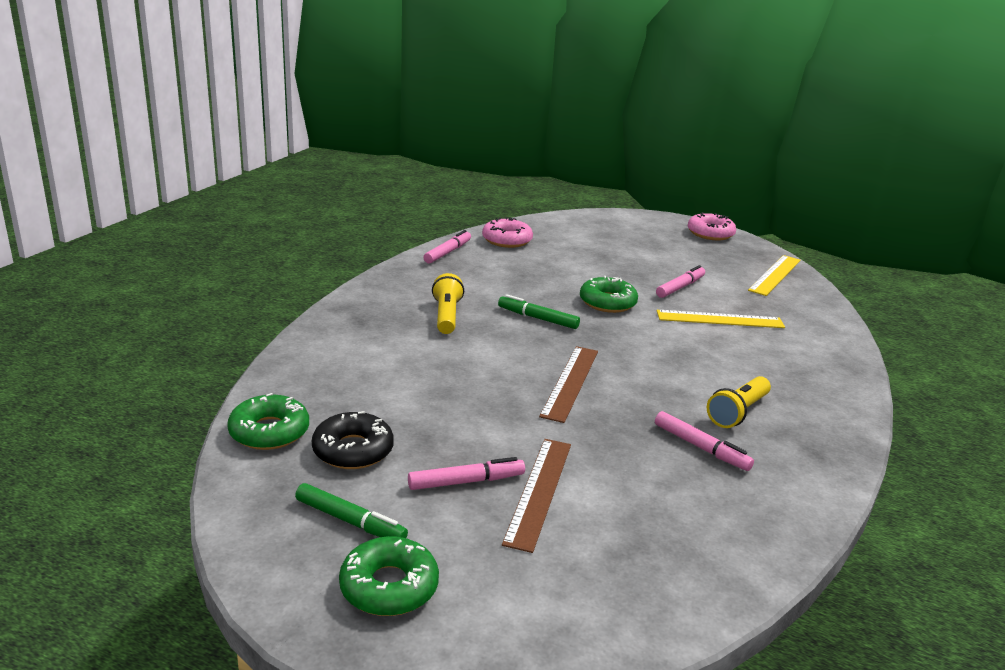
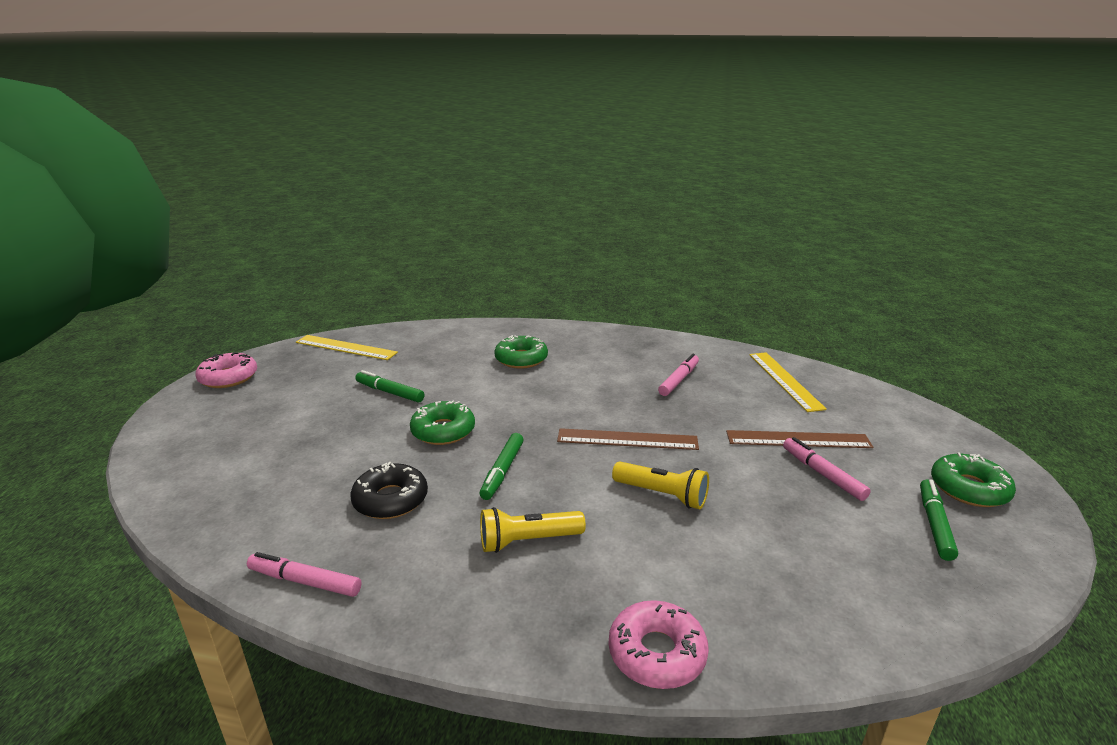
camera: 100 degrees left, 0 degrees up
(269, 431) = (884, 623): green donut -> green donut (521, 359)
(353, 450) = (849, 548): black donut -> black donut (390, 499)
(507, 240) = (249, 527): pink donut -> pink donut (657, 653)
(680, 287) = (390, 392): pink marker -> green marker
(720, 319) = (458, 373): yellow ruler -> yellow ruler (785, 380)
(738, 412) = (618, 367): yellow flashlight -> yellow flashlight (662, 495)

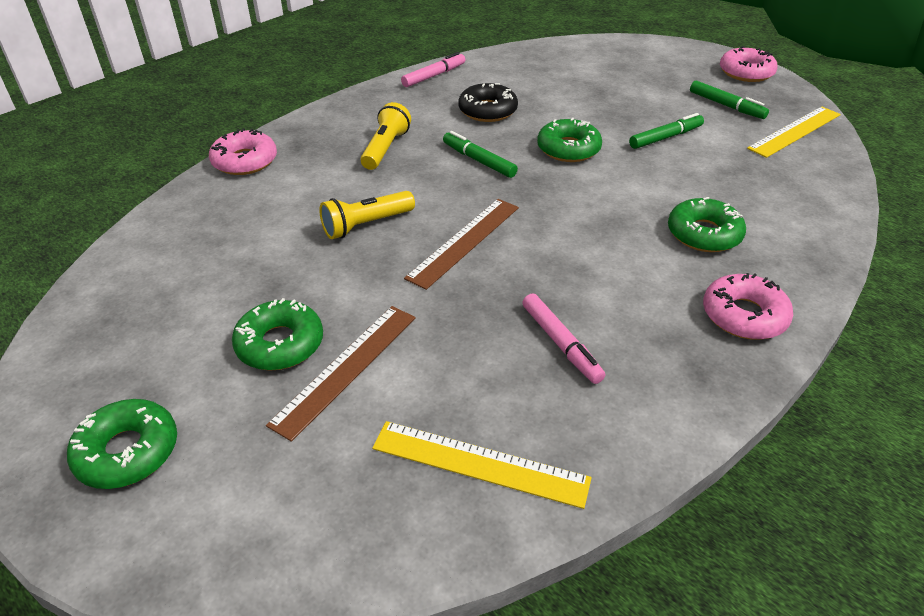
camera: 120 degrees right, 15 degrees up
(590, 339) = (744, 315): none -> pink donut
(822, 474) = (280, 344): pink marker -> green donut
(934, 524) = (141, 370): green marker -> green marker (726, 106)

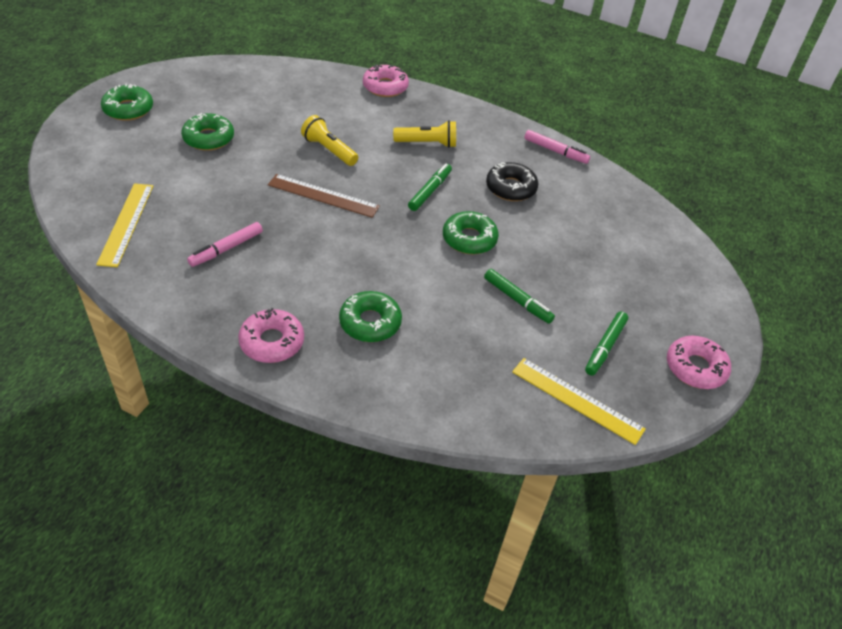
camera: 70 degrees right, 5 degrees up
(346, 368) = (192, 165): brown ruler -> none

